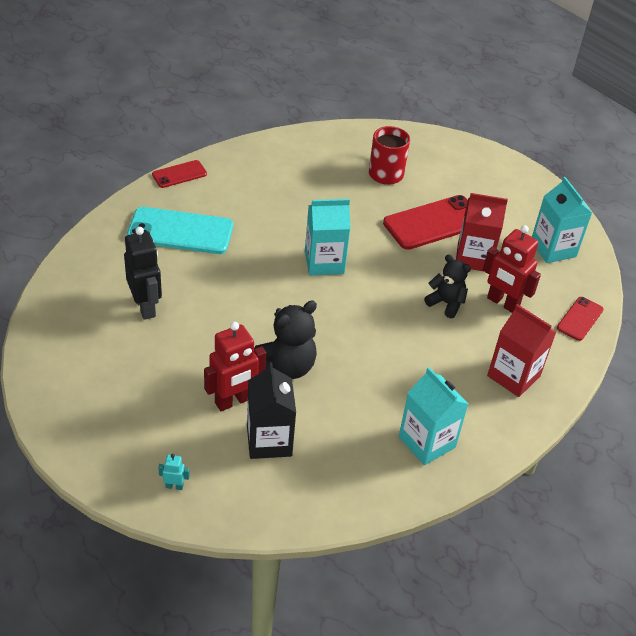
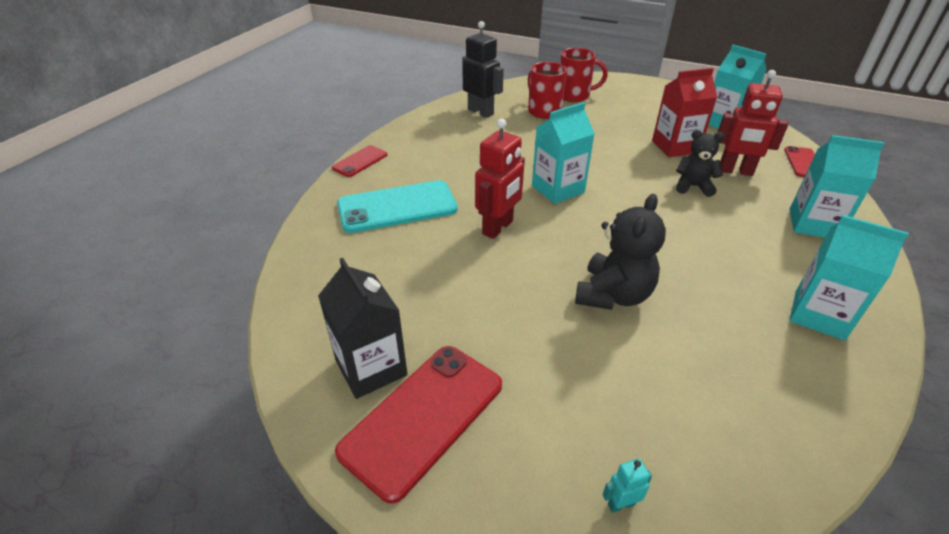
camera: 20 degrees left, 5 degrees down
(146, 307) = (414, 290): black robot -> black robot (481, 112)
(233, 401) = (594, 355): red robot -> red robot (498, 228)
(269, 440) = (673, 385): black carton -> black carton (371, 368)
(433, 164) = (574, 96): none -> red mug
(434, 223) = (617, 132): red phone -> red phone (423, 417)
(513, 376) = (813, 224): red carton -> turquoise carton

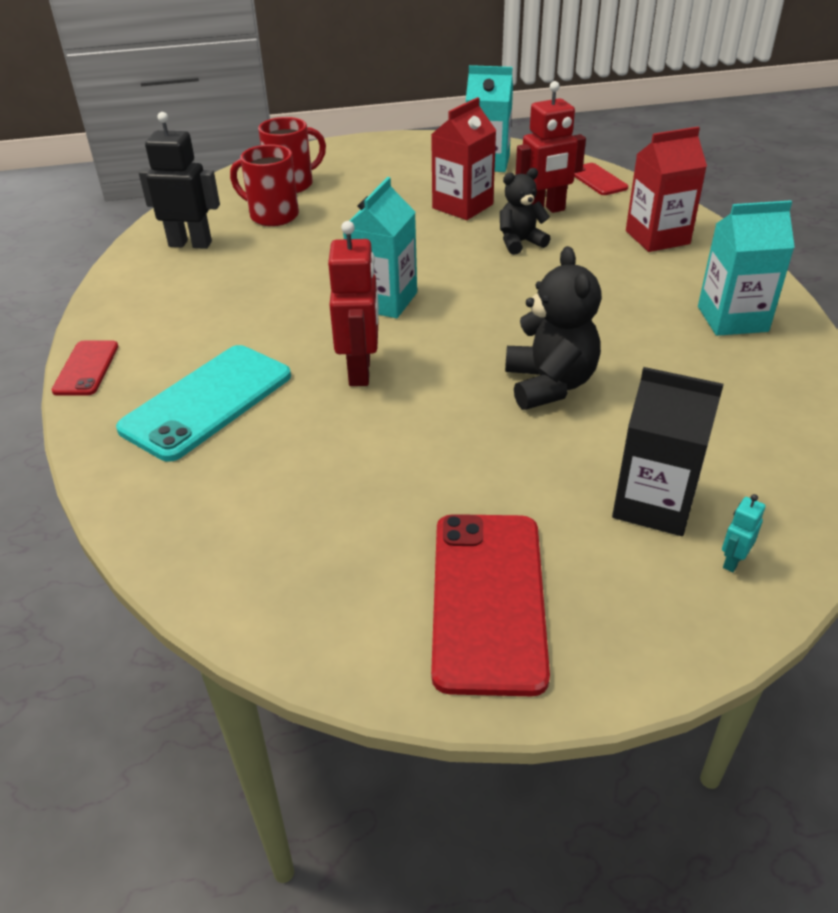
camera: 35 degrees left, 0 degrees up
(371, 368) = (378, 587): black carton -> black carton (654, 504)
(813, 224) = (657, 237): turquoise carton -> red carton

